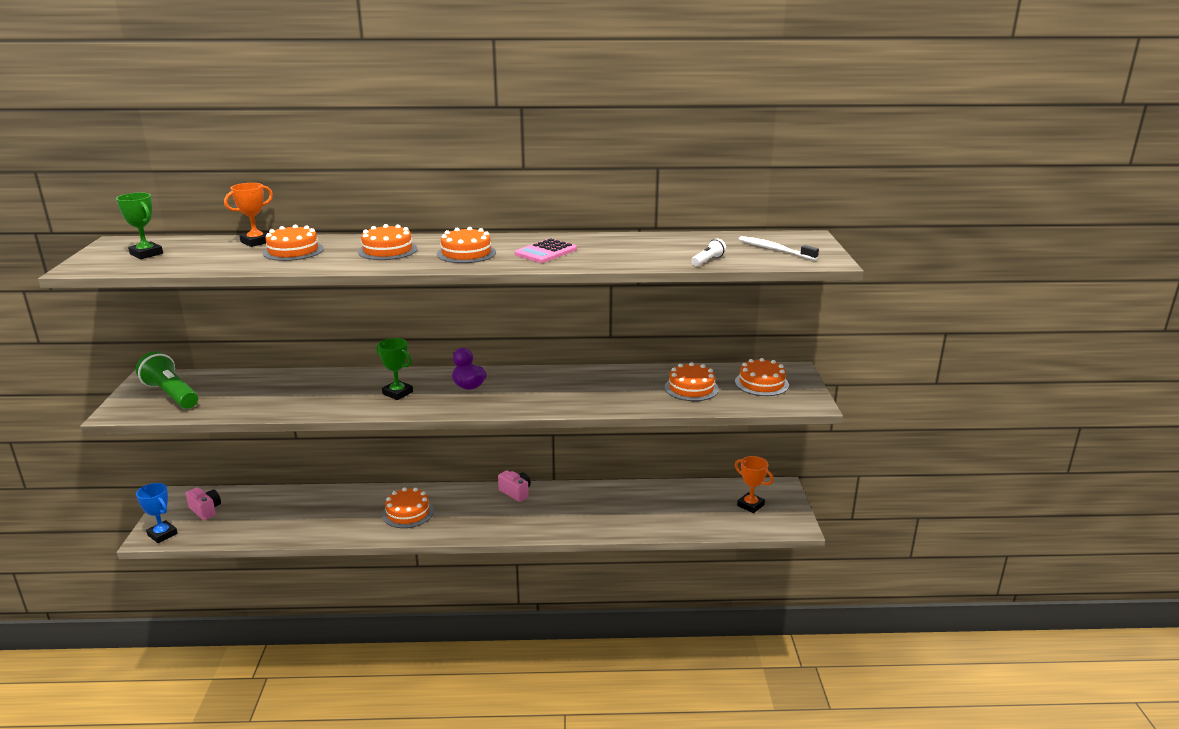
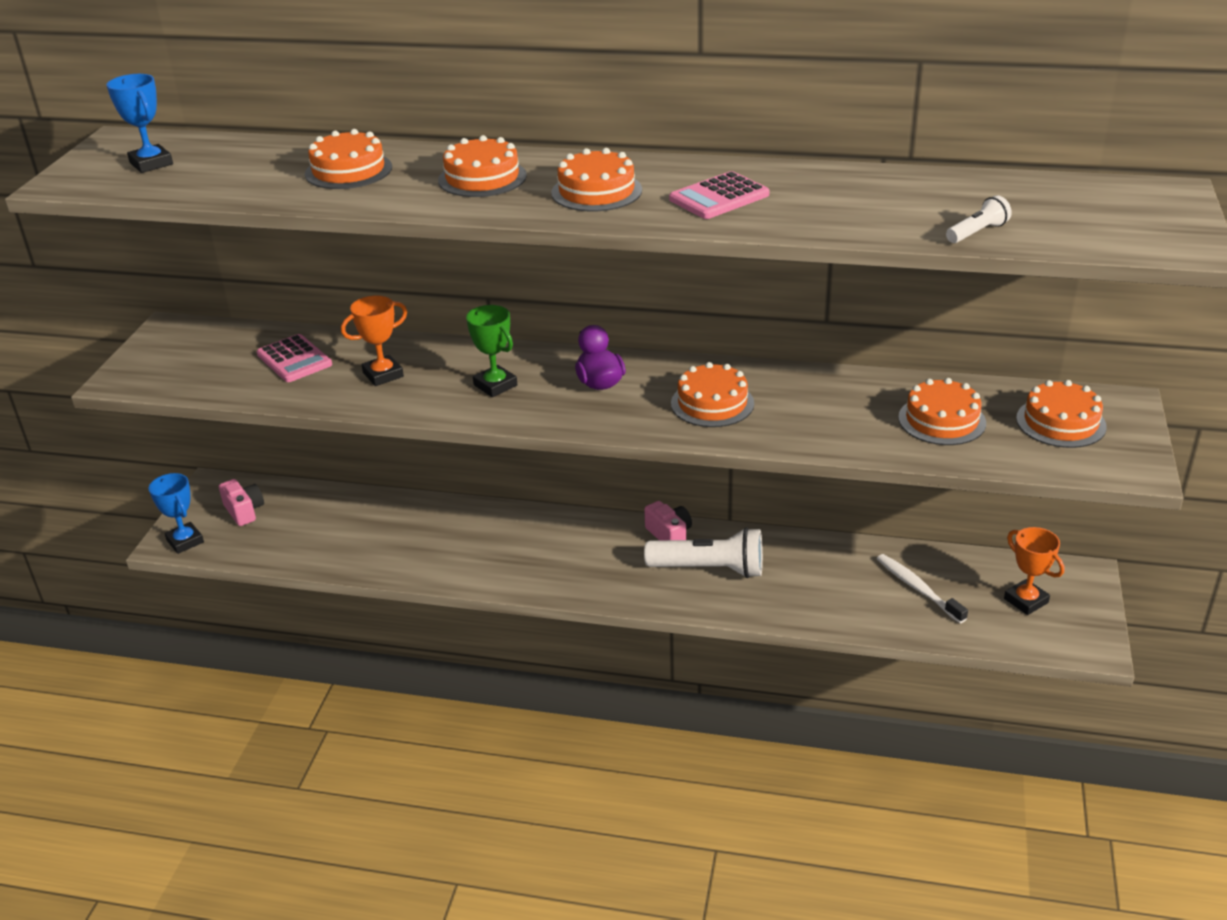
camera: 15 degrees right, 10 degrees up
(146, 254) = (151, 163): green trophy -> blue trophy
(171, 394) = (192, 357): green flashlight -> none
(249, 390) = (294, 359): none -> pink calculator
(256, 242) = (302, 150): orange trophy -> orange trophy (383, 375)
(408, 513) = (510, 549): orange cake -> orange cake (712, 403)
(547, 510) = (710, 569): none -> white flashlight
(775, 250) = (1100, 217): white toothbrush -> white toothbrush (918, 588)

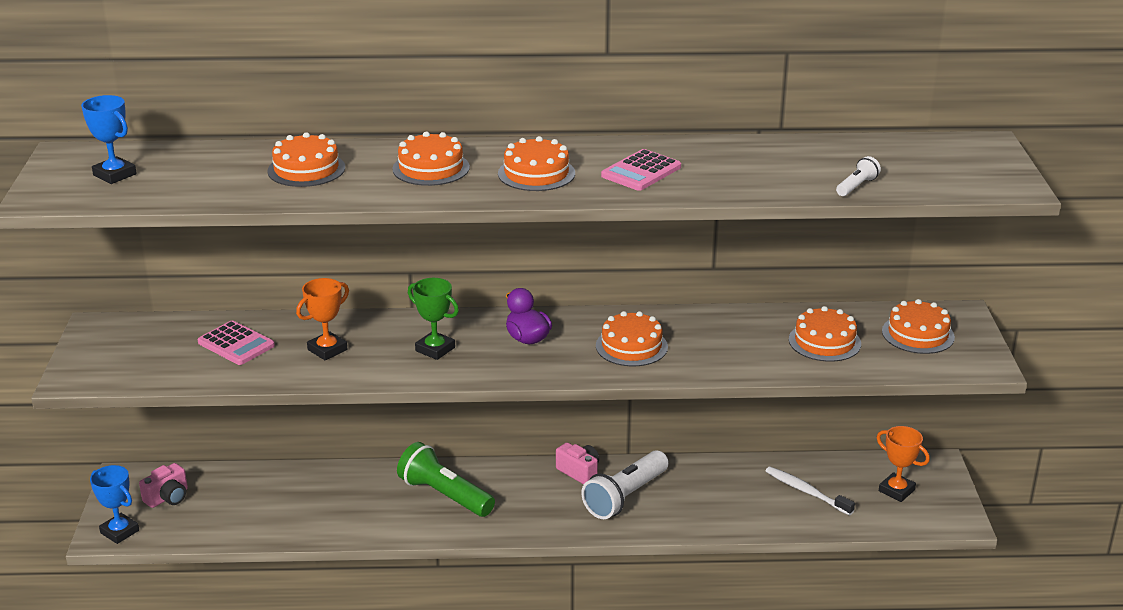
camera: 15 degrees left, 5 degrees down
(244, 511) = (168, 497): pink camera -> pink camera turned 90 degrees clockwise
(518, 543) = (444, 495): none -> green flashlight
(710, 569) = (625, 497): white flashlight -> white flashlight turned 135 degrees clockwise

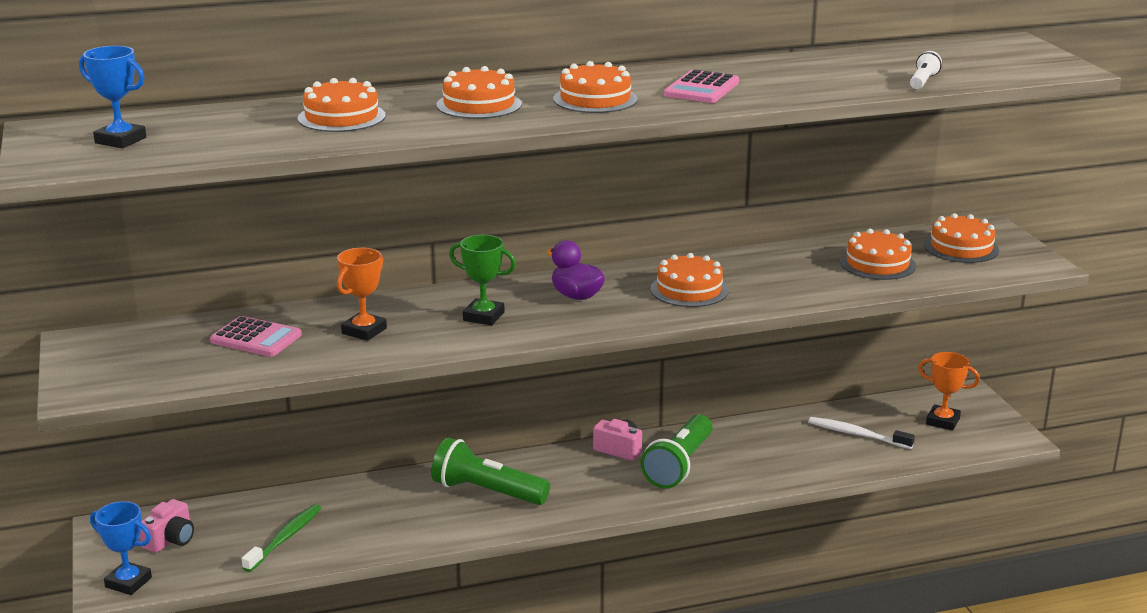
camera: 15 degrees left, 5 degrees down
(258, 512) = (285, 538): none -> green toothbrush
(625, 497) = (679, 465): white flashlight -> green flashlight

